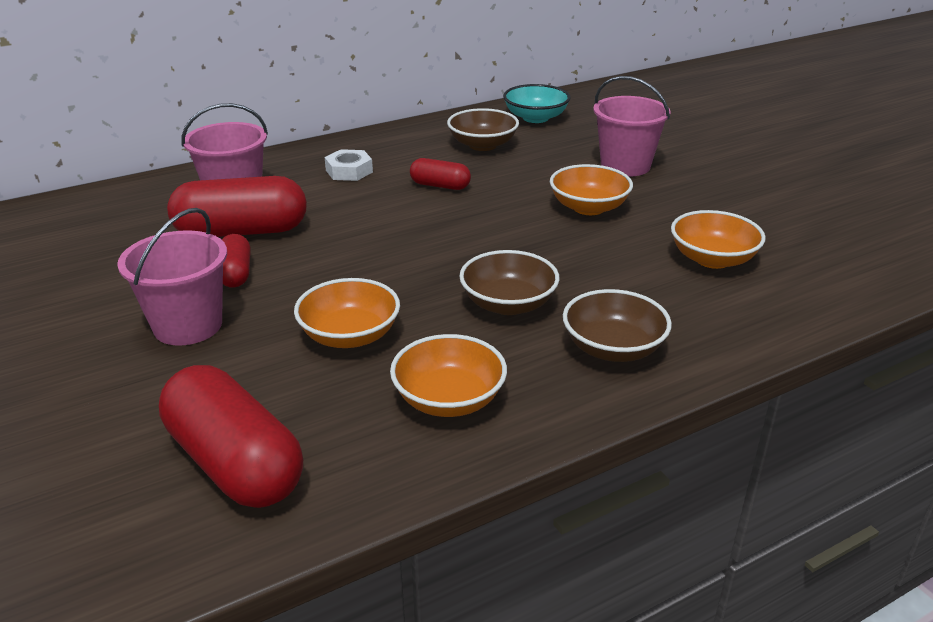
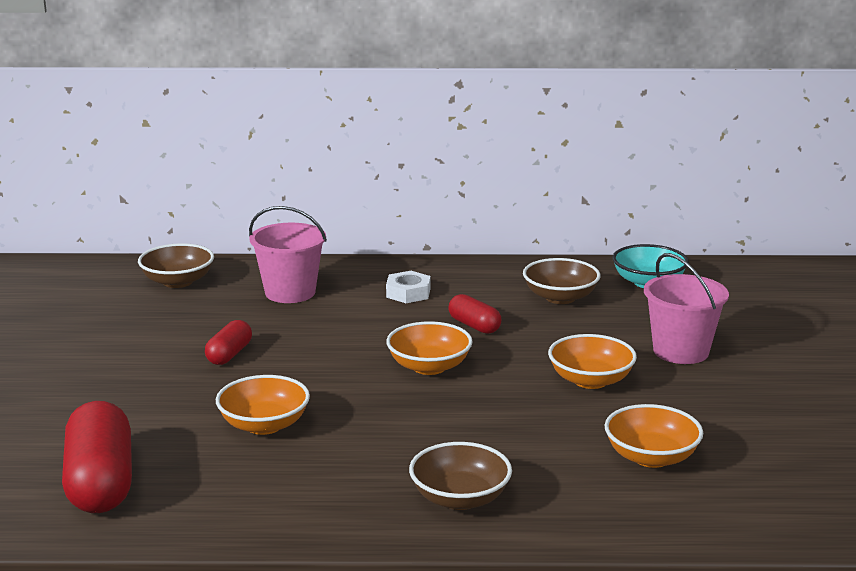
camera: 30 degrees right, 10 degrees down
(188, 325) = (158, 383): pink bucket -> none
(242, 232) = (266, 323): red capsule -> none
(449, 399) = (286, 492): orange bowl -> orange bowl (429, 367)
(508, 304) = (415, 439): brown bowl -> brown bowl (178, 282)

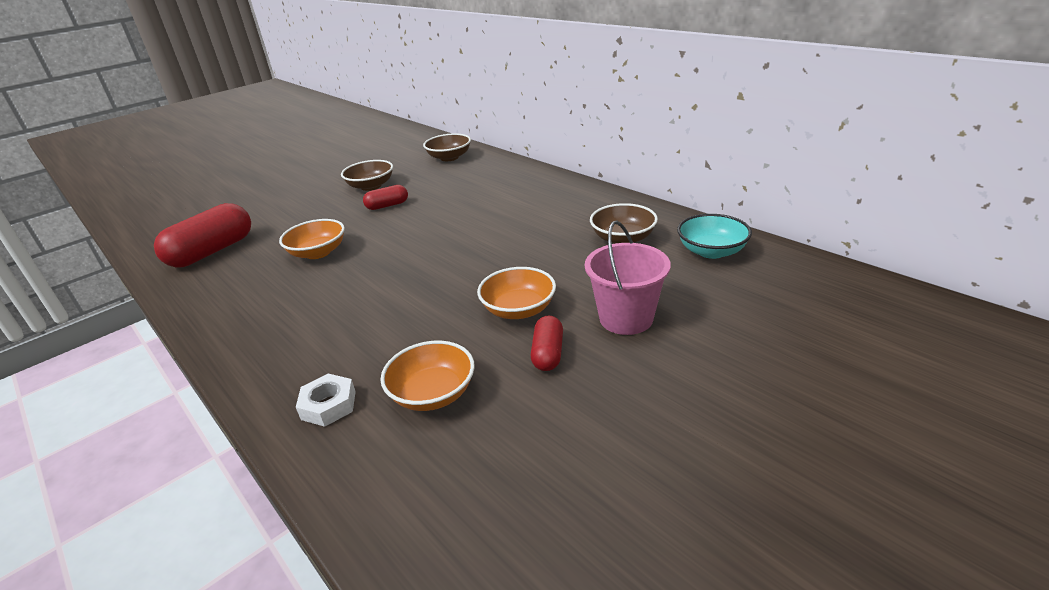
camera: 50 degrees right, 10 degrees up
(290, 292) = (483, 180): pink bucket -> none
(408, 293) = (538, 201): white nut -> white nut (329, 405)
(429, 367) = (453, 254): orange bowl -> none
(460, 498) = (288, 351): brown bowl -> brown bowl (371, 186)
(474, 326) = (530, 237): red capsule -> red capsule (548, 353)

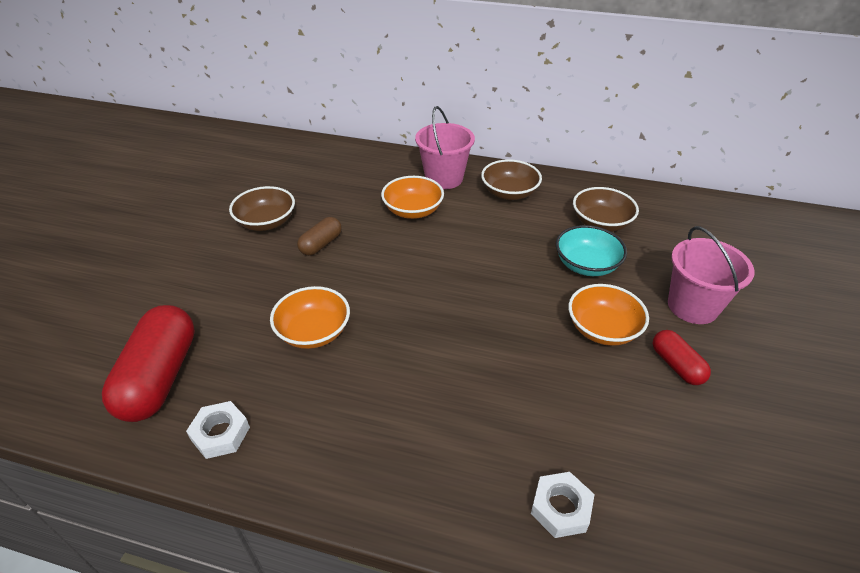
camera: 35 degrees left, 10 degrees up
(203, 288) = (220, 433): none -> white nut
(387, 205) = (321, 244): red capsule -> brown capsule
(433, 394) = (636, 448): orange bowl -> orange bowl (413, 211)
(449, 157) = (317, 162): brown bowl -> brown bowl (509, 193)
(528, 183) = (444, 178): none -> pink bucket
(711, 251) = (680, 217): turquoise bowl -> turquoise bowl (586, 265)

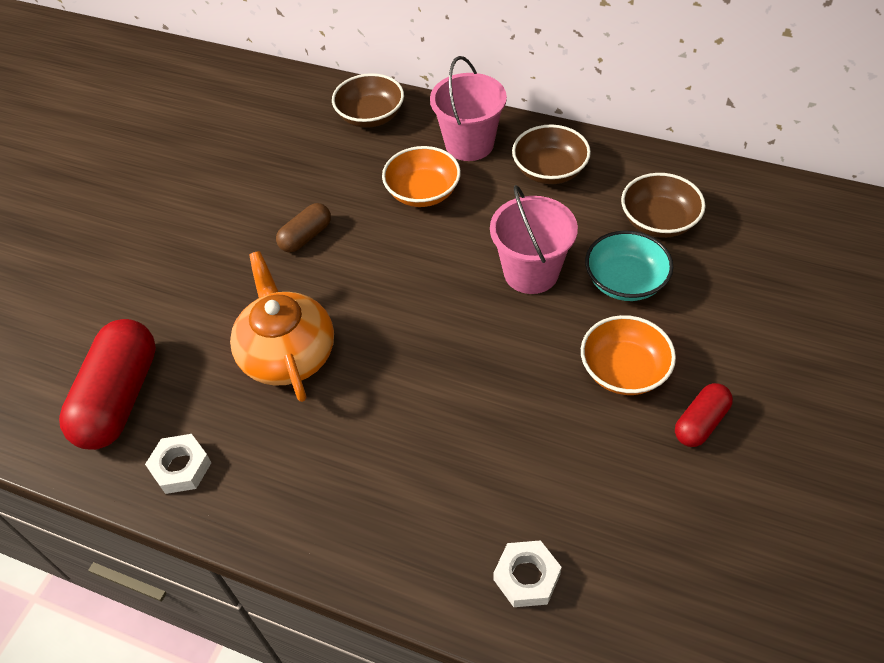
camera: 10 degrees right, 10 degrees up
(266, 222) = (243, 202): brown bowl -> brown bowl (370, 116)
(313, 332) = (287, 353): orange bowl -> orange teapot
(676, 365) = (700, 423): red capsule -> red capsule turned 60 degrees clockwise
(692, 306) = (743, 346): pink bucket -> pink bucket (531, 272)

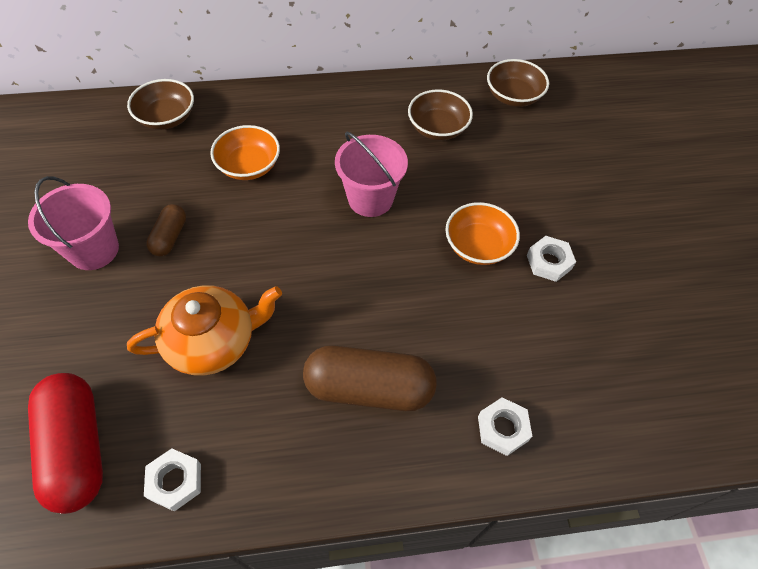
camera: 35 degrees left, 5 degrees up
(287, 353) = (213, 341): orange teapot -> orange teapot turned 120 degrees clockwise
(410, 467) = (369, 388): none -> brown capsule
(469, 144) = (264, 115): pink bucket -> pink bucket (94, 250)
(549, 170) = (338, 116): brown bowl -> brown bowl (513, 96)
(625, 281) = (441, 181): turquoise bowl -> none
(700, 423) = (549, 262): red capsule -> white nut

